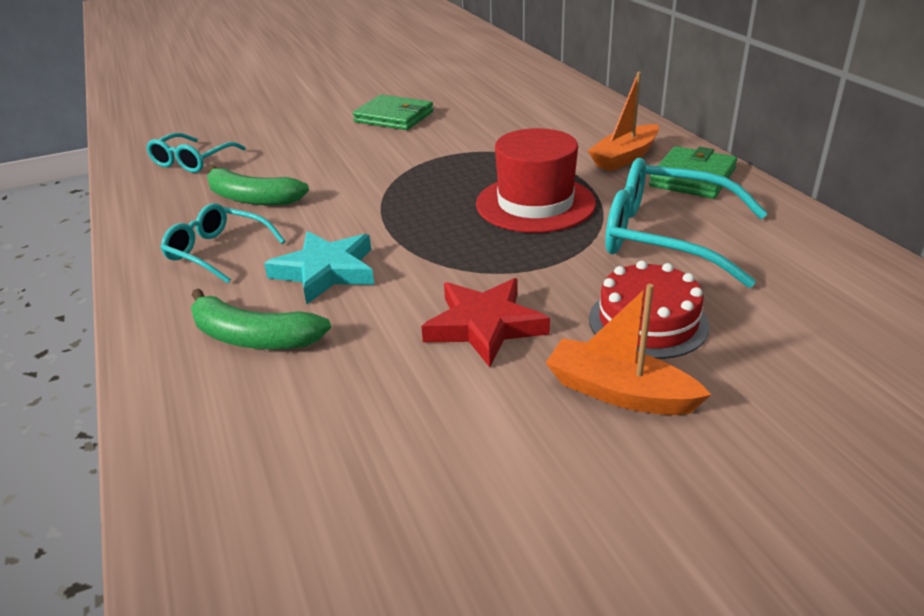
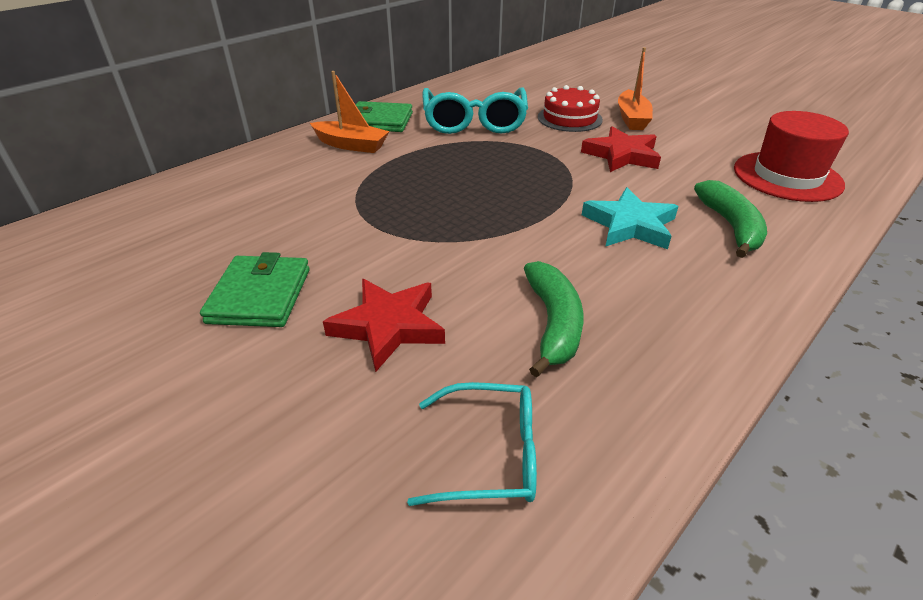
camera: 115 degrees left, 5 degrees up
(218, 252) = (664, 296): turquoise glasses -> none
(319, 148) = (388, 326): none -> red star
(535, 204) = (456, 166): red hat -> red hat (787, 176)

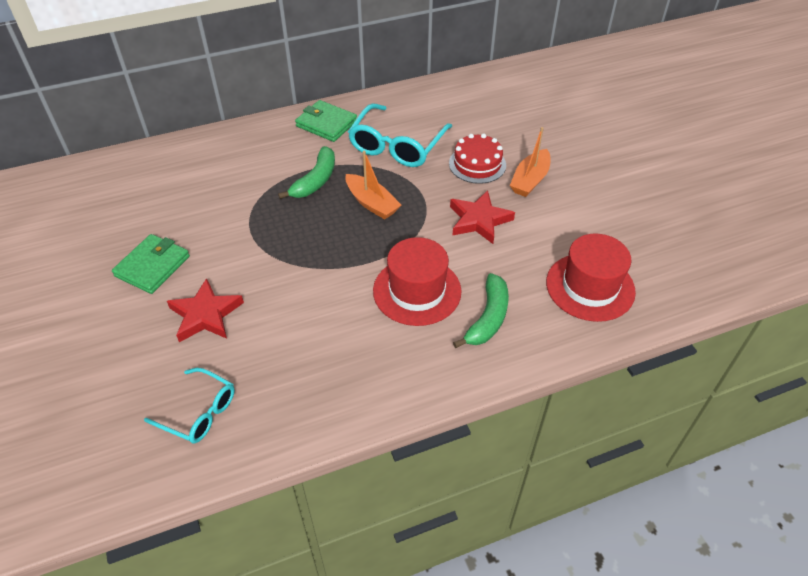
camera: 25 degrees right, 10 degrees up
(351, 145) = (288, 146): orange boat -> orange boat (371, 203)
(553, 324) = (296, 349): green banana -> green banana (315, 180)
(630, 225) = (417, 291): turquoise star -> red hat

